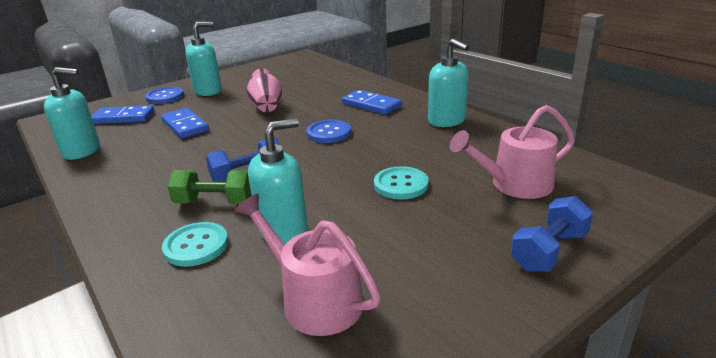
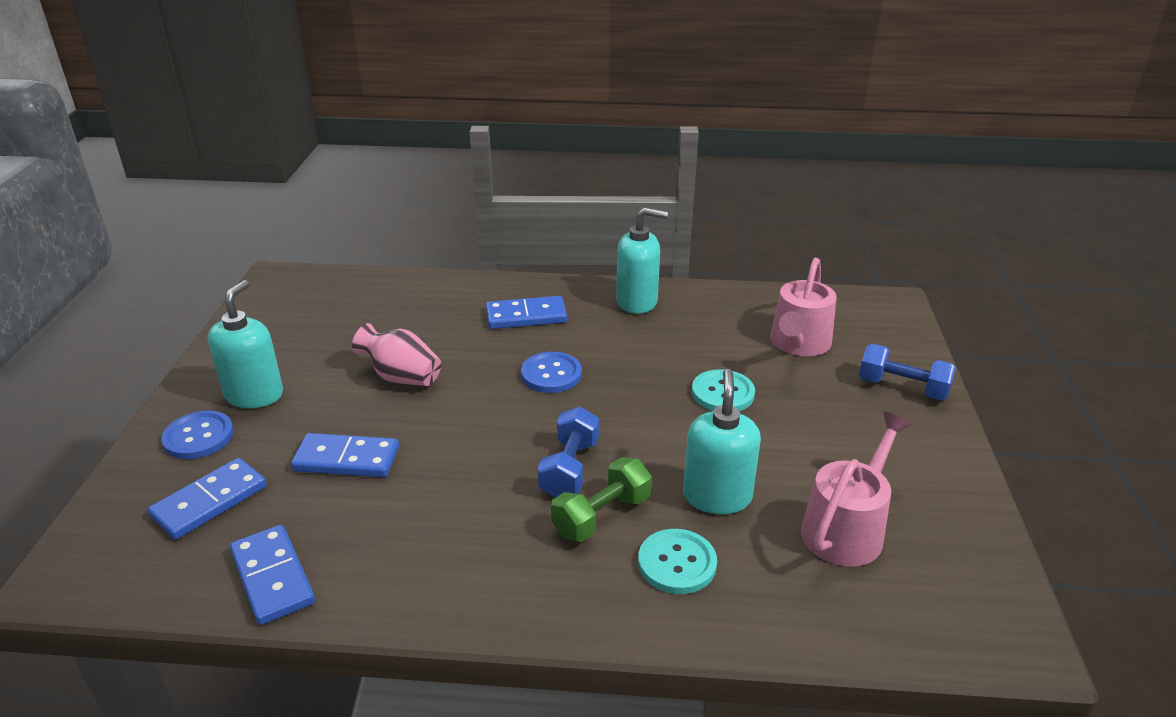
camera: 50 degrees left, 5 degrees up
(82, 151) = (272, 577): turquoise soap dispenser -> blue domino
(315, 300) = (846, 528): pink watering can -> pink watering can turned 135 degrees clockwise
(549, 251) = (902, 388): blue dumbbell -> blue dumbbell turned 60 degrees counterclockwise

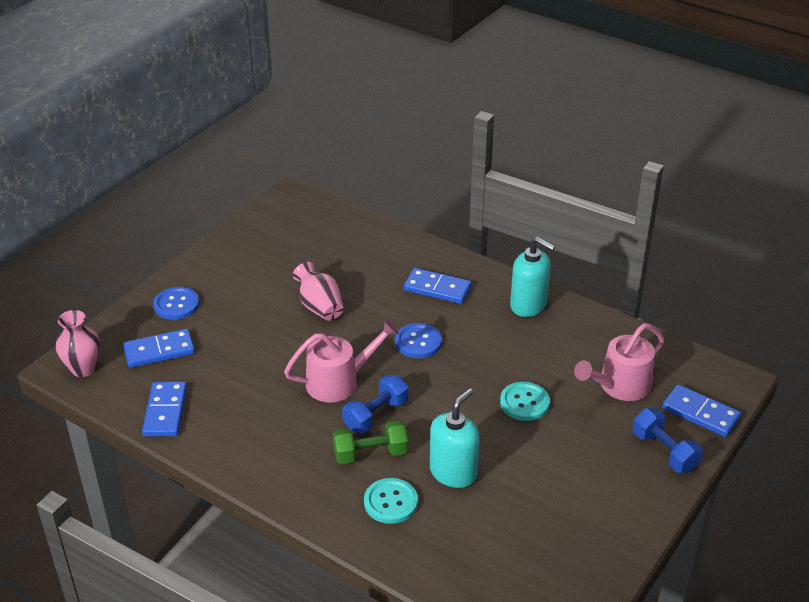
camera: 30 degrees right, 5 degrees up
(96, 569) = (83, 369): none -> pink vase
(254, 395) = (224, 286): turquoise soap dispenser -> none
(346, 459) = (249, 354): blue domino -> blue domino (700, 413)
(846, 528) = (517, 529): pink watering can -> pink watering can (338, 382)

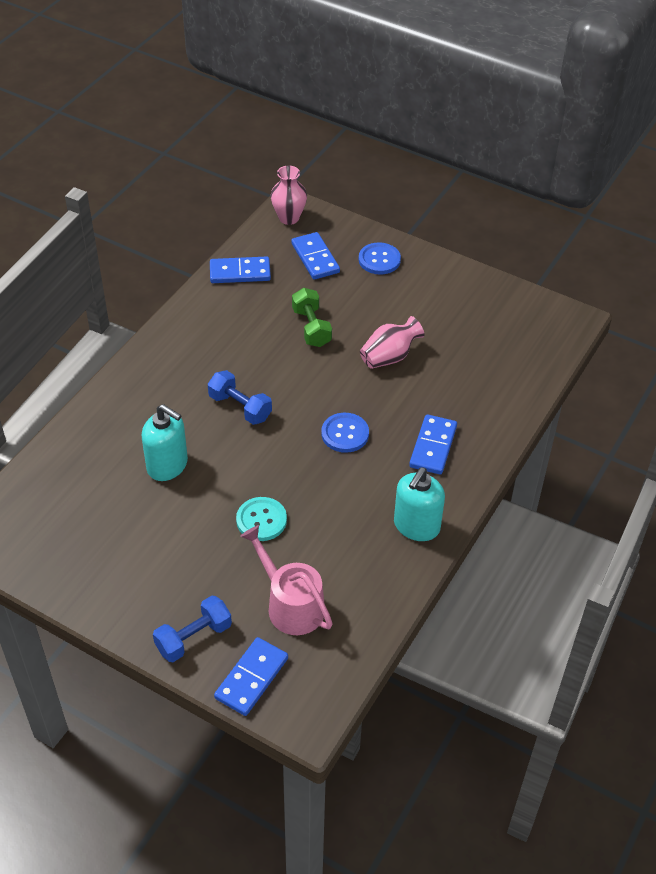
camera: 85 degrees right, 10 degrees up
(338, 382) = (283, 378): pink watering can -> none
(370, 454) = (191, 406): green dumbbell -> green dumbbell (311, 327)
(391, 502) = (133, 423): turquoise button -> none

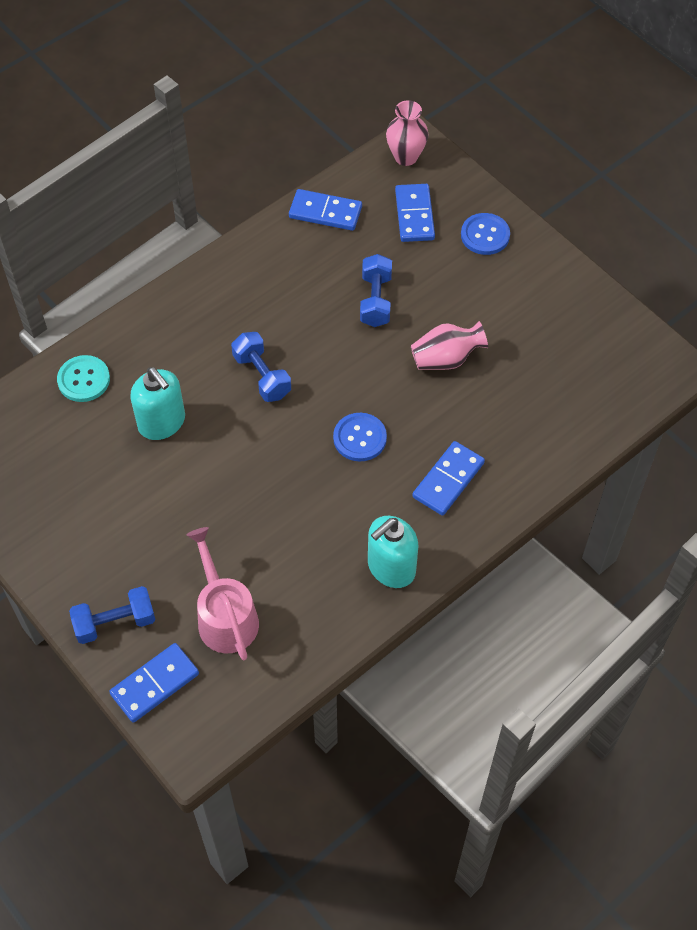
camera: 20 degrees right, 10 degrees up
(261, 520) = (233, 513): turquoise button -> turquoise button (84, 380)
(311, 327) = (375, 300): green dumbbell -> blue dumbbell

